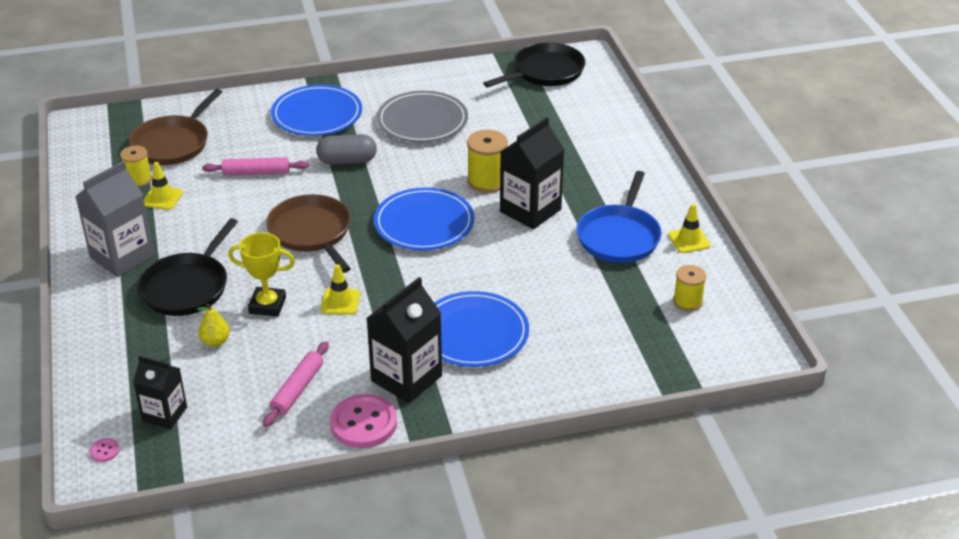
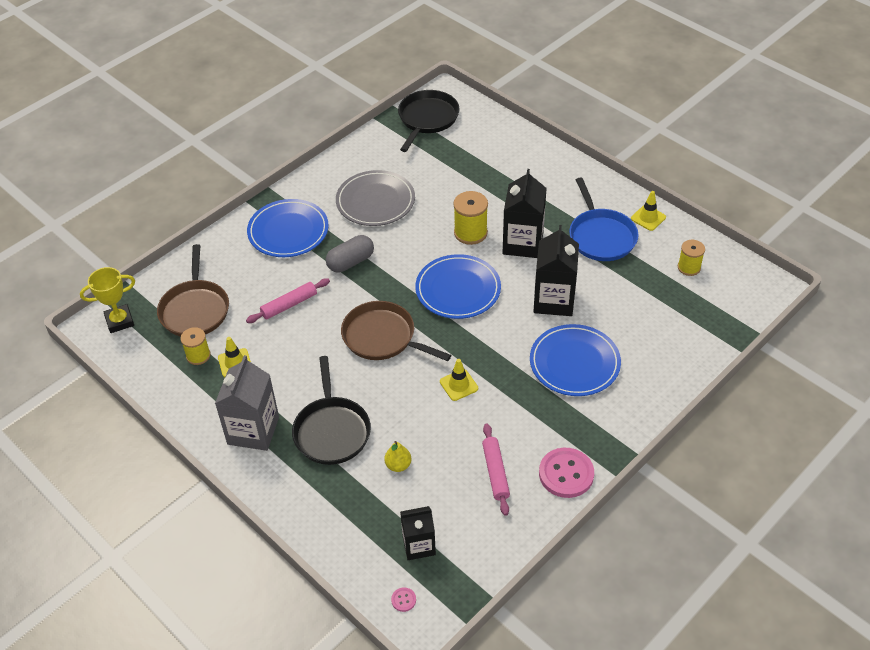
camera: 30 degrees left, 10 degrees up
(267, 305) = (408, 415): yellow trophy -> yellow trophy (119, 321)
(406, 378) = (562, 423): black carton -> black carton (554, 300)

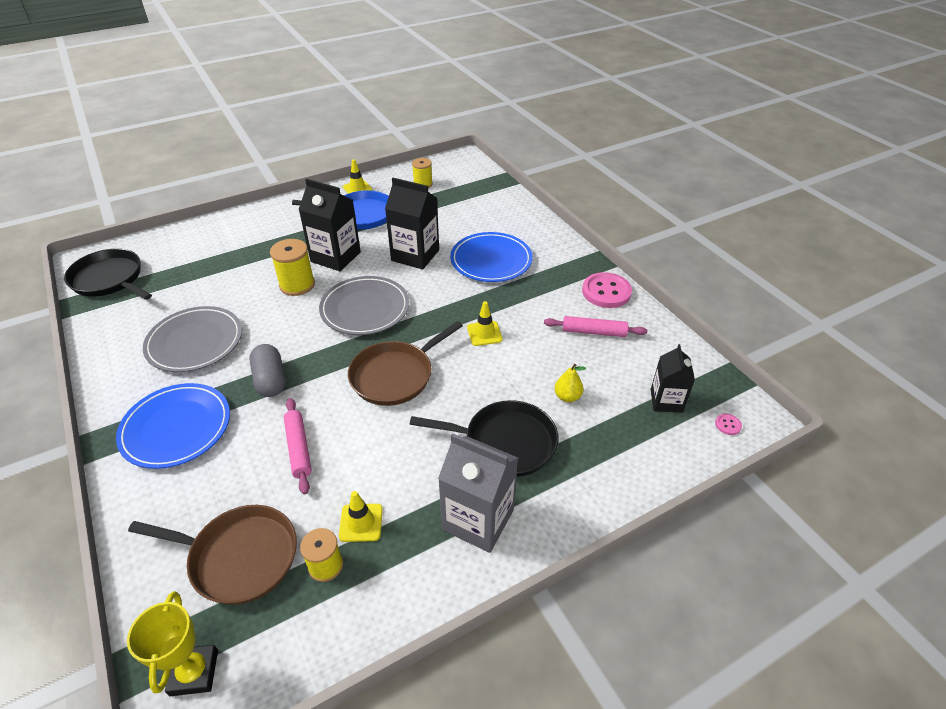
camera: 75 degrees left, 5 degrees down
(458, 289) = (365, 308): blue plate -> grey plate

